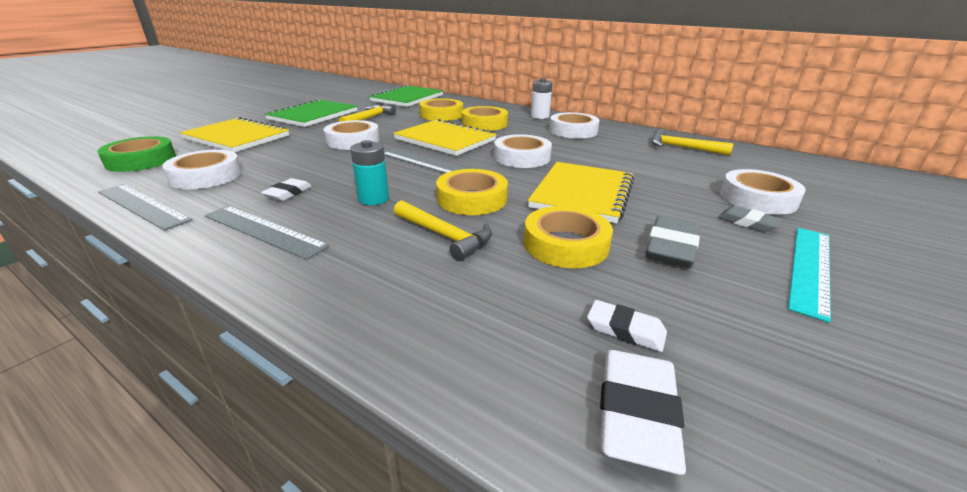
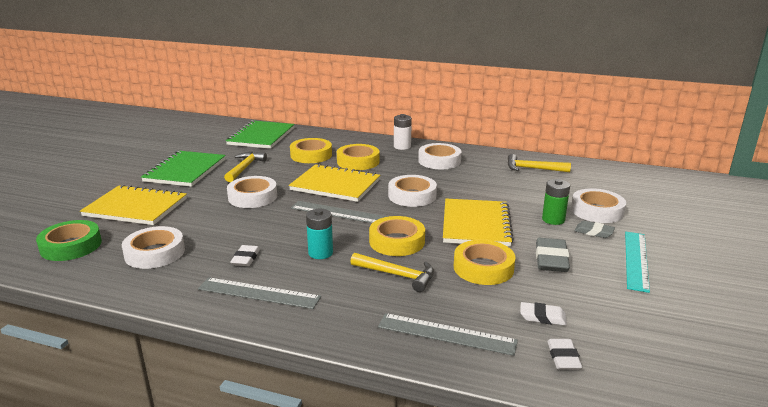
camera: 15 degrees left, 5 degrees down
(142, 206) = (132, 289): grey ruler -> grey ruler (446, 334)
(636, 413) = (563, 357): white eraser -> white eraser, size x0.62
(690, 201) = (553, 219): none -> green battery

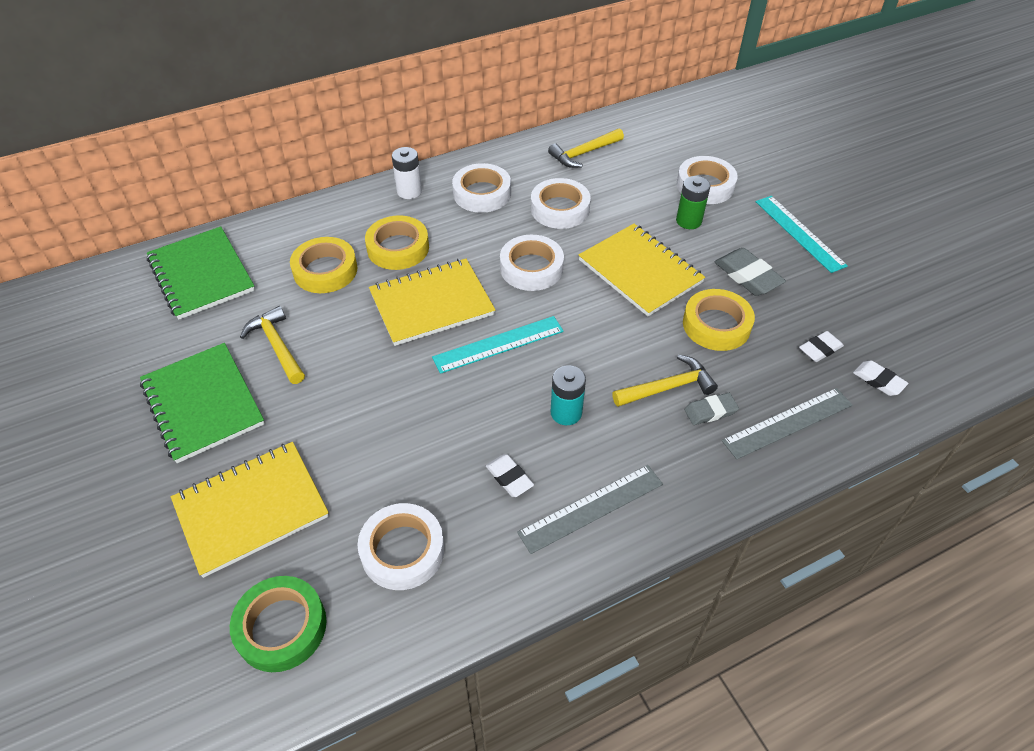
camera: 45 degrees left, 25 degrees up
(252, 197) = (369, 386): white tape -> white tape (560, 209)
(338, 212) = (498, 344): grey ruler -> turquoise ruler
(397, 241) = (608, 344): yellow tape -> none
(594, 232) = (735, 217): grey eraser -> grey eraser (710, 411)

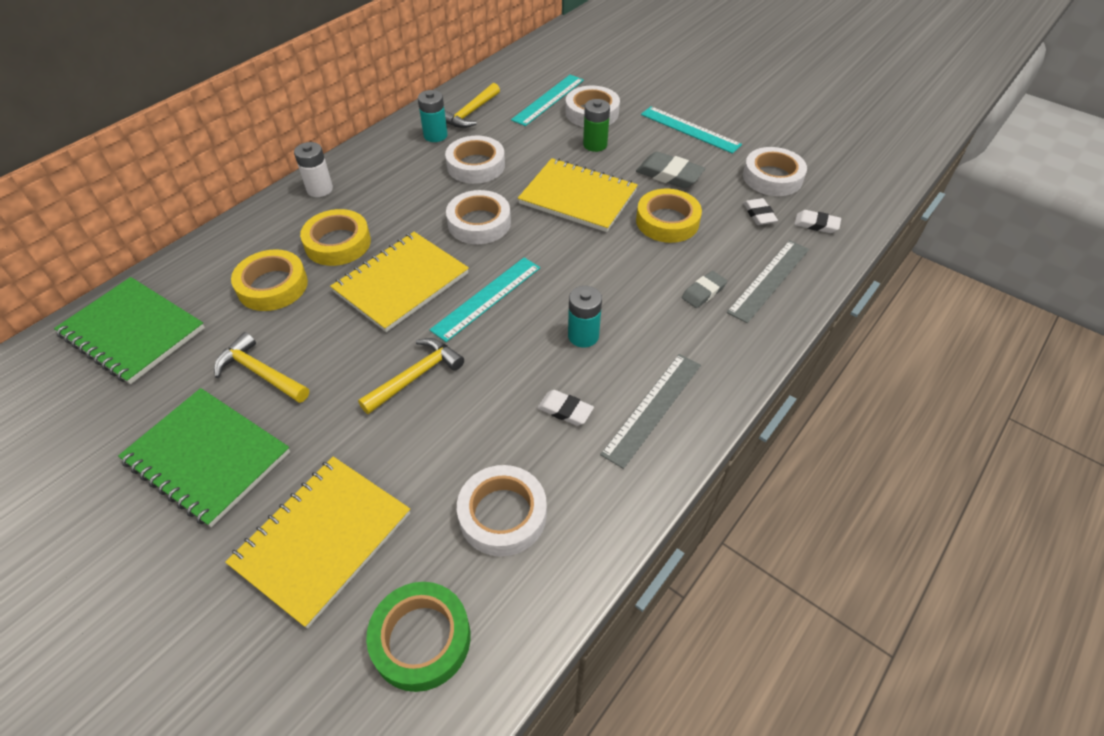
camera: 25 degrees left, 0 degrees up
(482, 193) = (394, 172): white tape -> white tape (772, 177)
(539, 167) = (435, 135): none -> turquoise battery
(668, 159) = (548, 99): none -> turquoise ruler
(668, 387) = (657, 285): yellow hammer -> yellow hammer (416, 376)
(820, 349) = (759, 214): white eraser -> white eraser turned 45 degrees counterclockwise

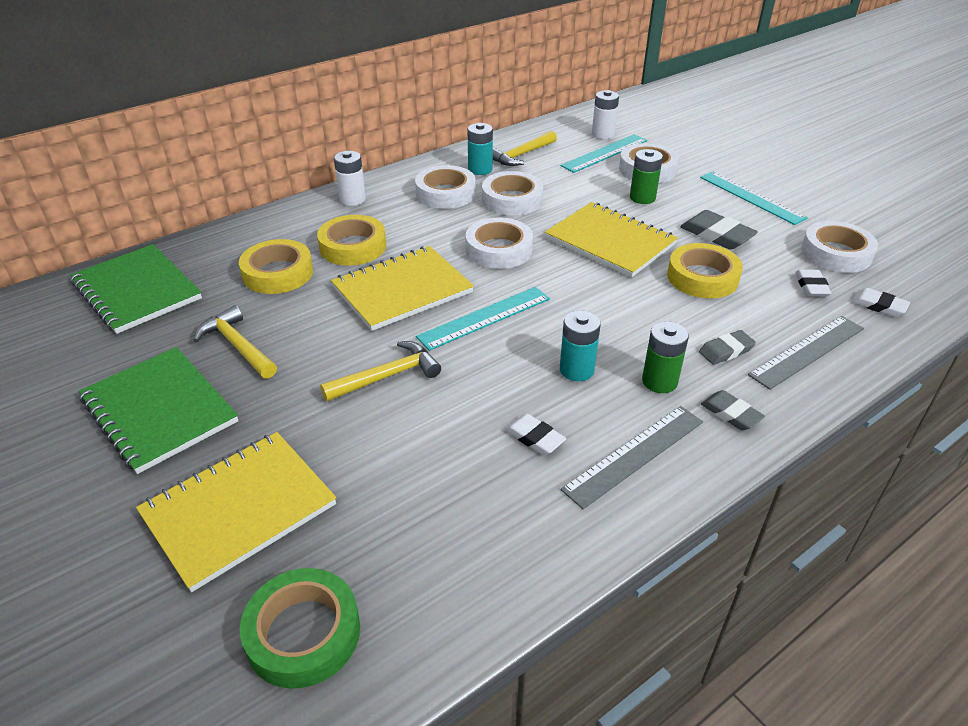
camera: 15 degrees right, 10 degrees down
(502, 515) = (433, 527): white tape -> white tape (445, 193)
(541, 78) = (603, 134): none -> white battery
(656, 333) = (659, 381): none -> green battery
(721, 352) = (731, 414): none -> grey eraser

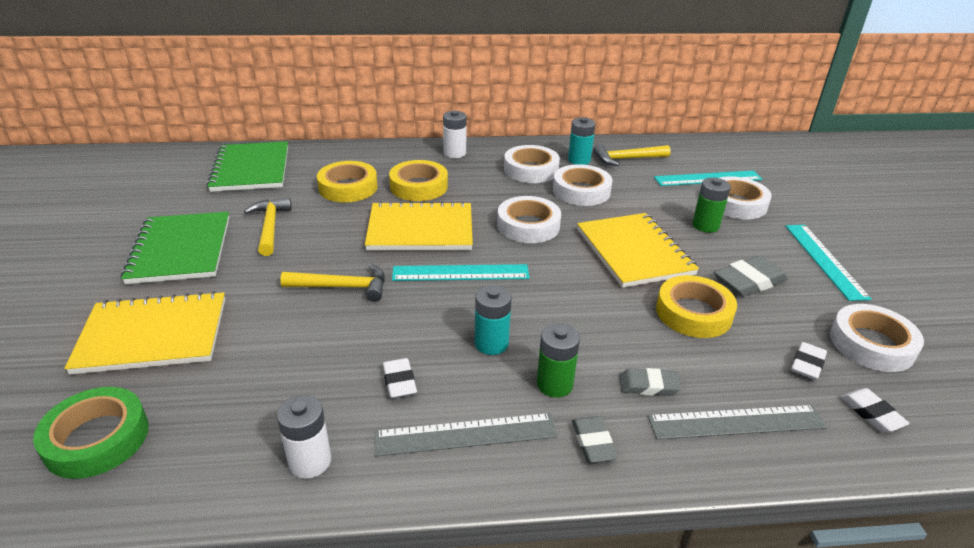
camera: 30 degrees right, 5 degrees down
(603, 134) = (722, 163): white battery -> white battery (310, 461)
(716, 235) = (749, 281): grey eraser -> grey eraser turned 75 degrees clockwise

